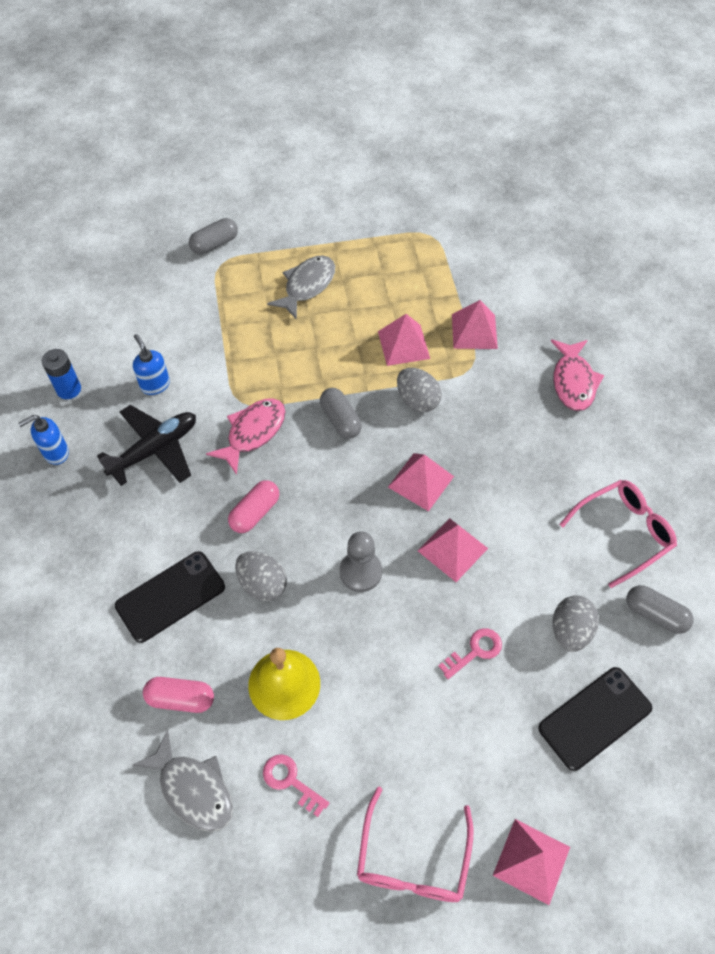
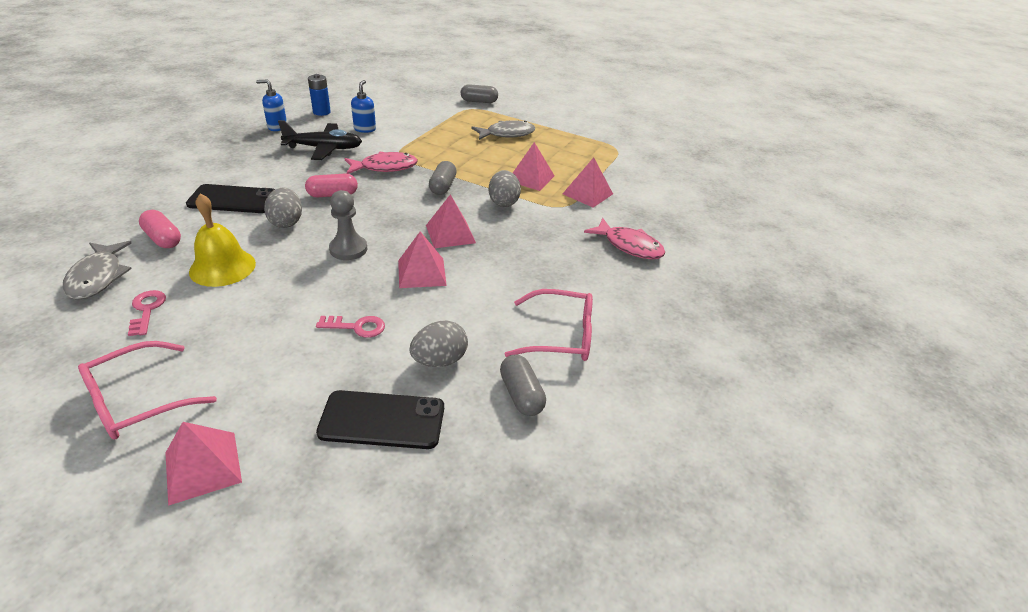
camera: 35 degrees right, 20 degrees down
(573, 381) = (629, 246): pink fish -> pink fish turned 90 degrees counterclockwise

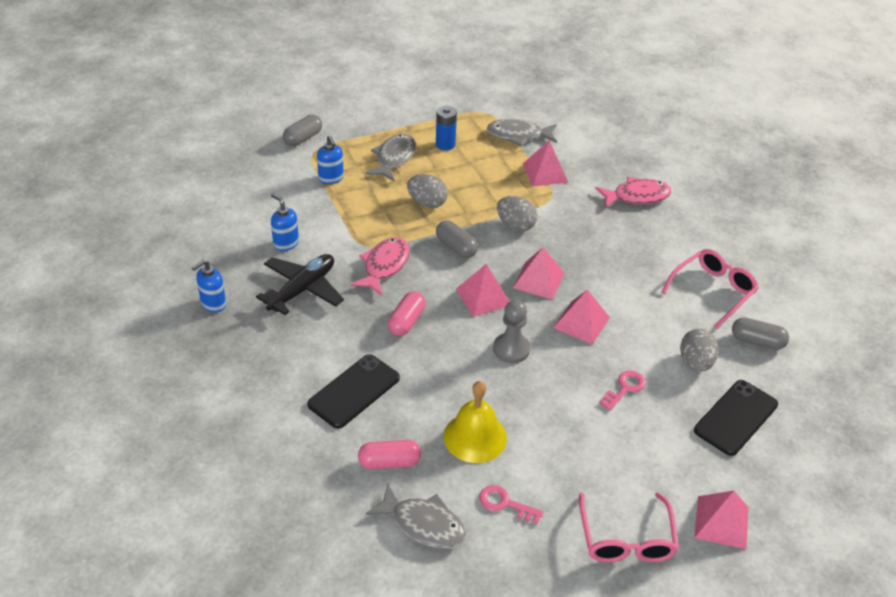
camera: 50 degrees left, 5 degrees up
(286, 222) = (431, 370): grey egg -> grey egg (427, 203)
(321, 112) = (209, 257): blue battery -> blue battery (445, 144)
(452, 122) = (331, 178): none -> blue soap dispenser
(531, 178) = (490, 189): pink pyramid -> pink pyramid (483, 296)
(613, 169) = (518, 135): none -> grey fish

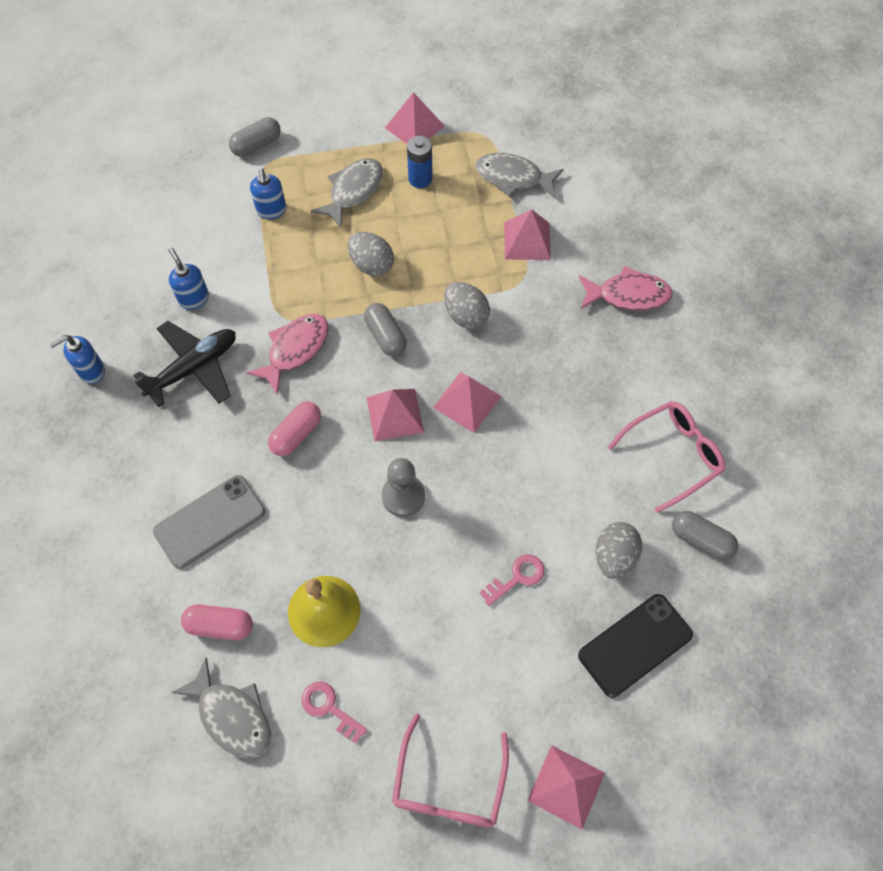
camera: 15 degrees right, 20 degrees up
(354, 391) = (209, 521): black phone -> grey phone
(581, 322) = (497, 472): pink pyramid -> pink pyramid (414, 126)

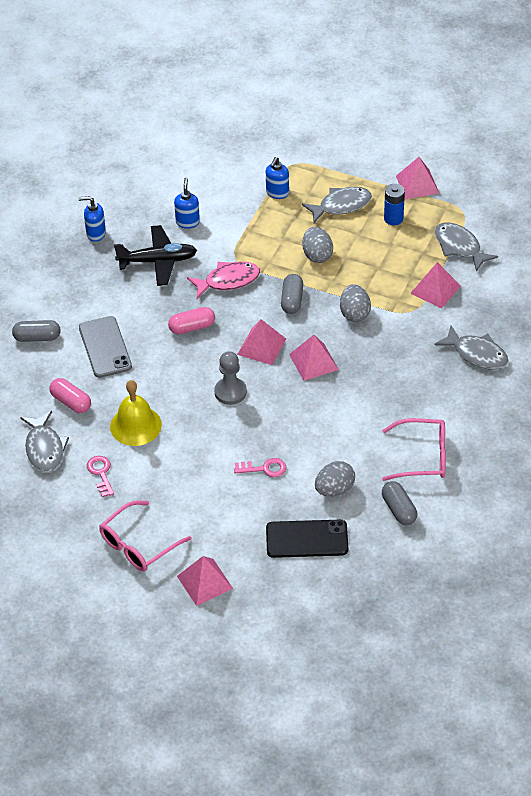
camera: 35 degrees right, 15 degrees down
(209, 521) = (105, 347): grey phone -> grey phone turned 75 degrees clockwise
(256, 145) = (299, 148): grey capsule -> grey capsule (37, 337)
(628, 295) = (476, 354): pink fish -> grey fish

